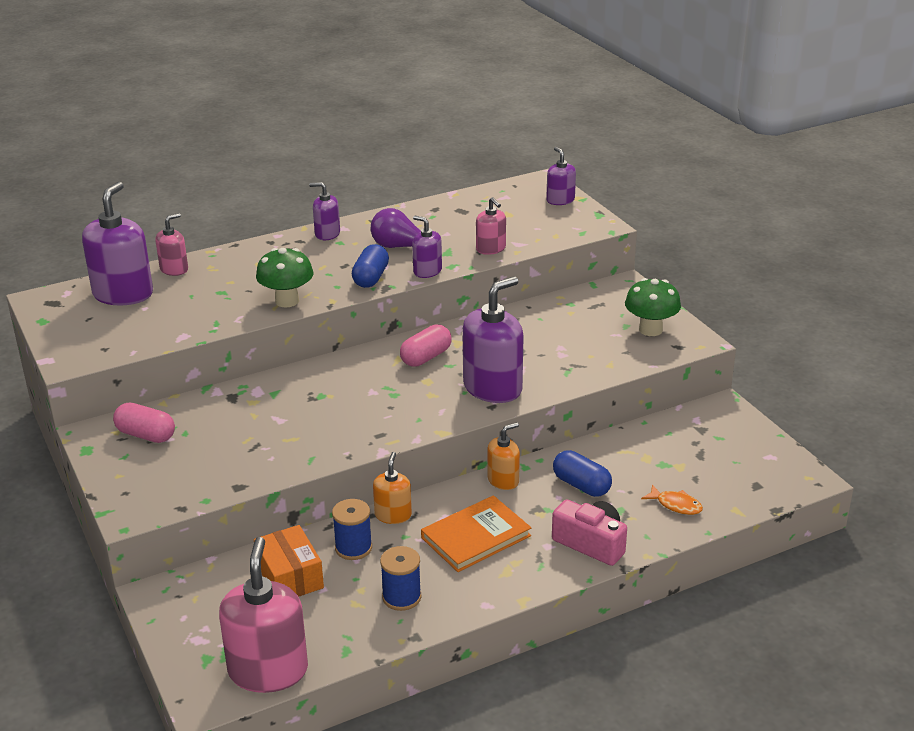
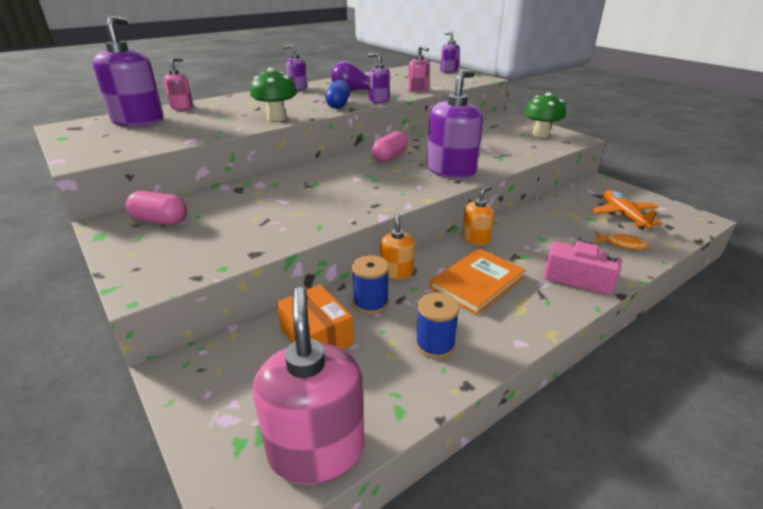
camera: 10 degrees left, 0 degrees up
(581, 485) = (539, 237): blue capsule -> none
(710, 464) = (623, 215): none -> orange plane

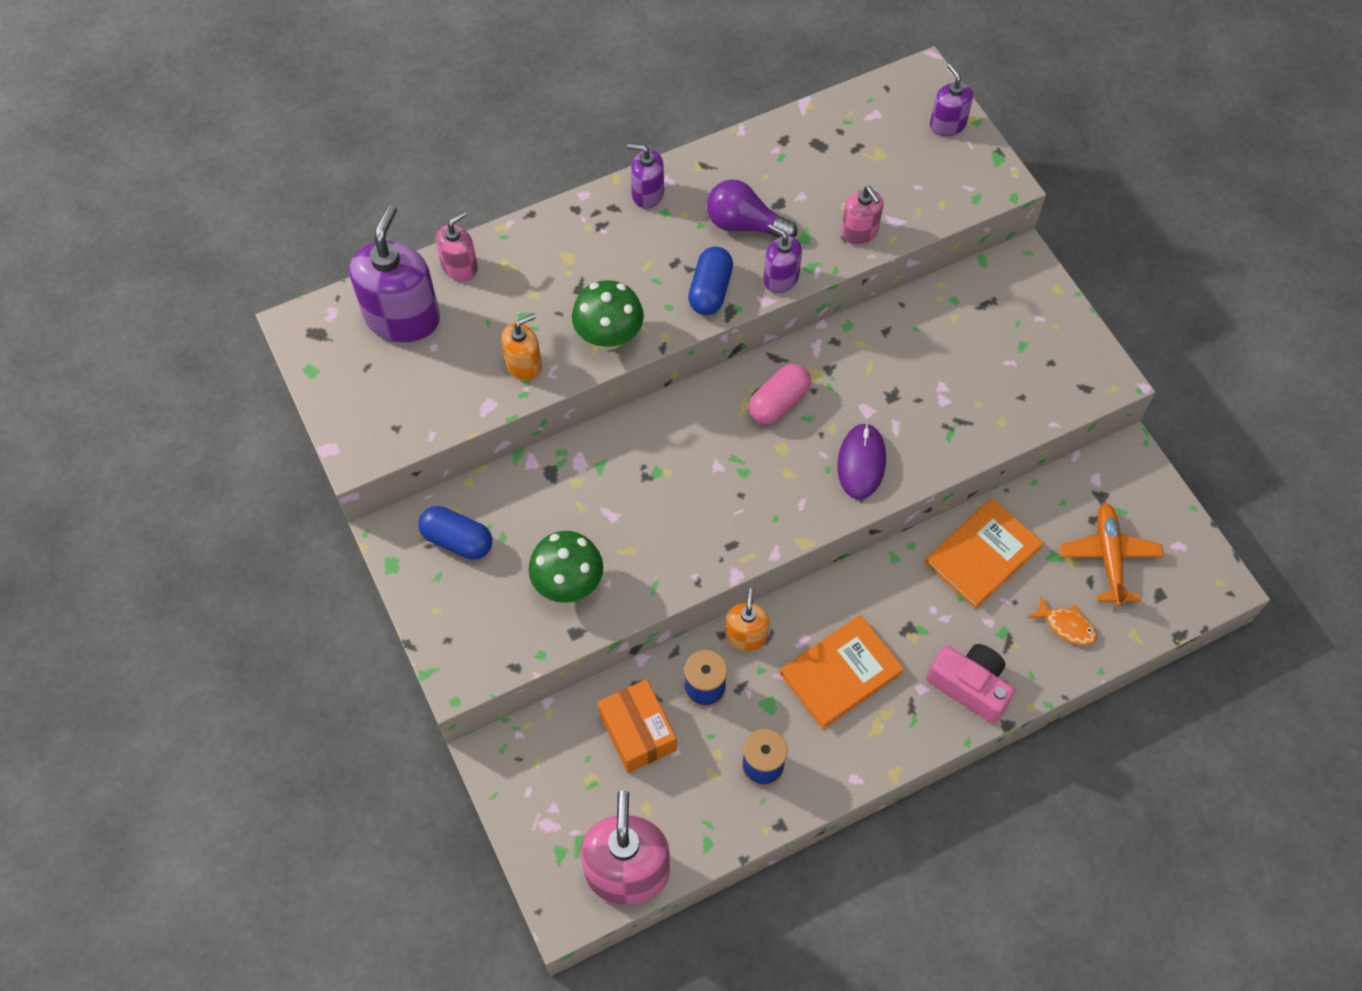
camera: 10 degrees right, 30 degrees up
(160, 220) = (457, 540): pink capsule -> blue capsule
(451, 170) = (861, 463): purple soap dispenser -> purple mouse
(476, 238) = (869, 580): orange soap dispenser -> orange soap dispenser (524, 365)
(540, 135) = (1052, 354): green mushroom -> green mushroom (568, 584)
(544, 222) = (982, 555): none -> orange book

